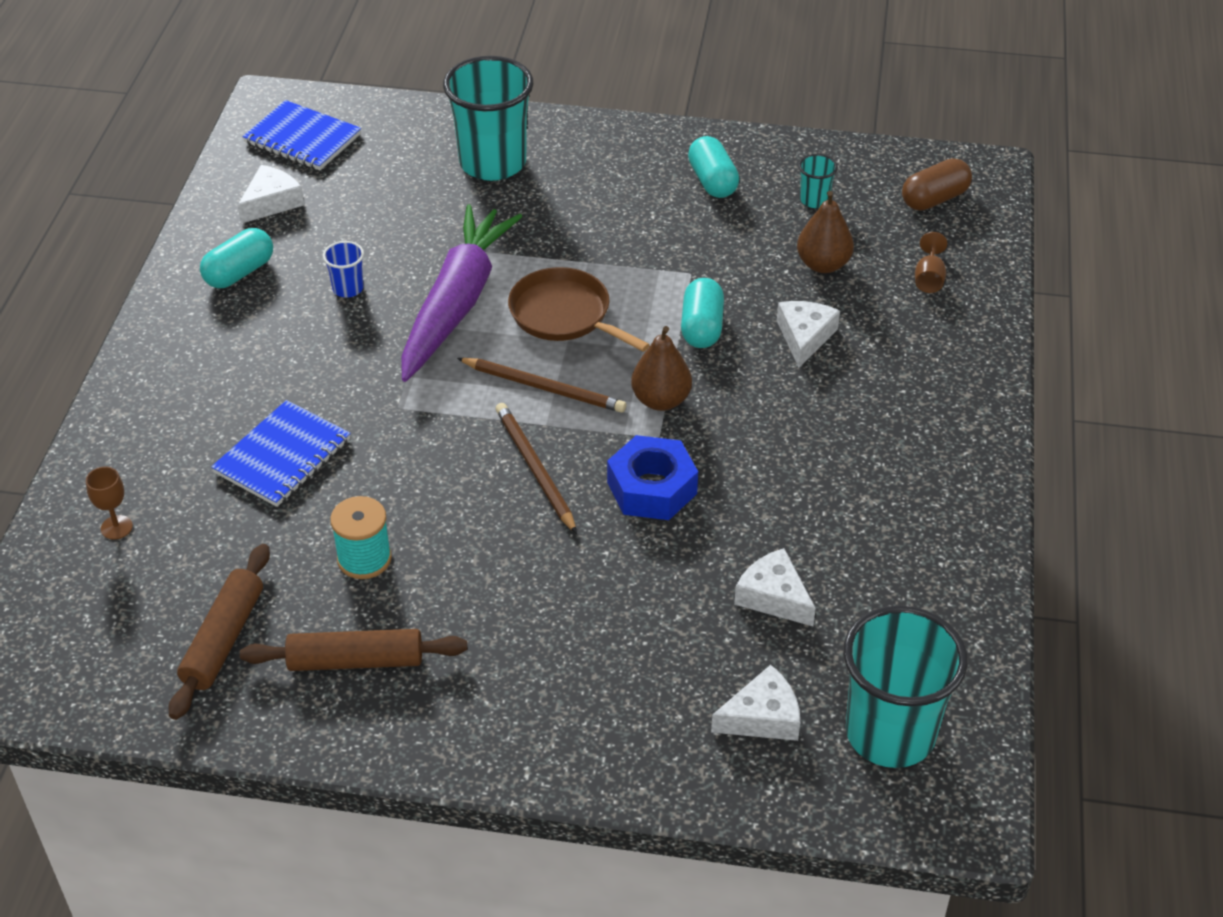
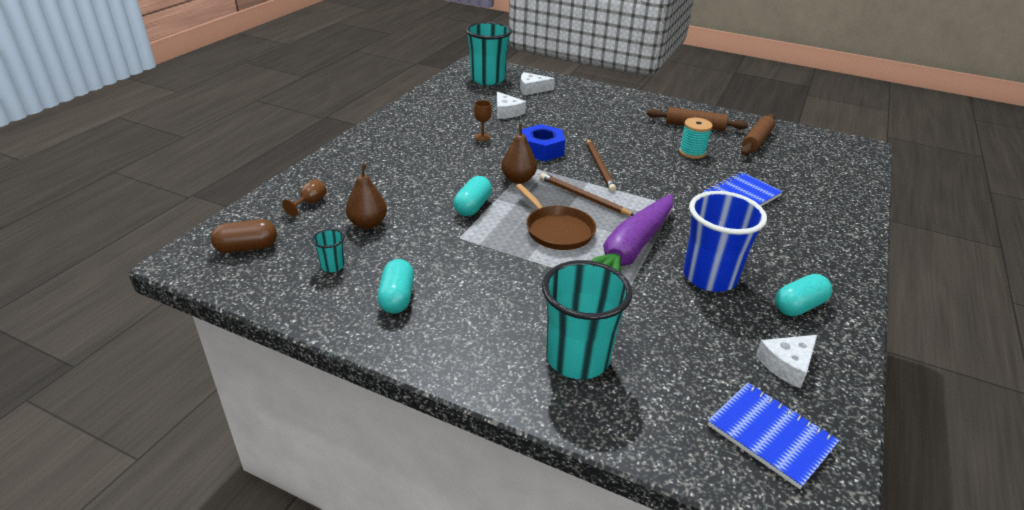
camera: 165 degrees left, 10 degrees down
(116, 527) = (827, 184): brown goblet -> brown goblet (482, 137)
(348, 288) = (709, 277): blue cup -> blue cup, size x2.31
(804, 337) = (415, 190): white cheese -> none

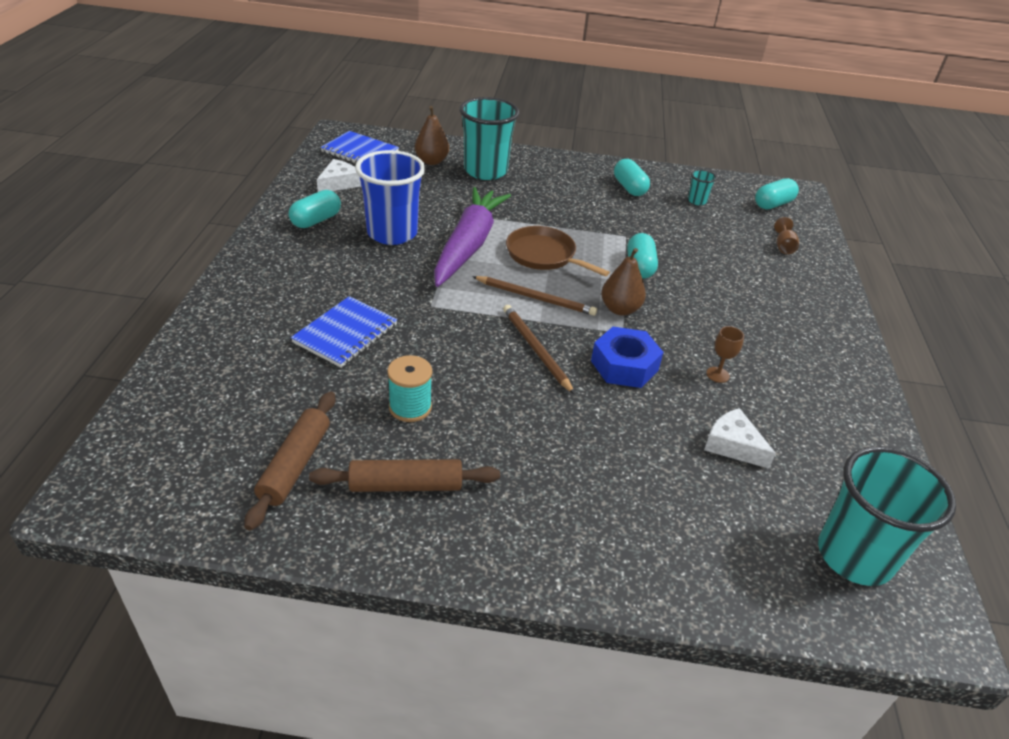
camera: 160 degrees right, 5 degrees up
(247, 248) = (773, 204): brown capsule -> turquoise capsule
(368, 224) = (712, 235): brown pear -> brown pear (431, 161)
(532, 89) = (747, 540): white cheese -> none

